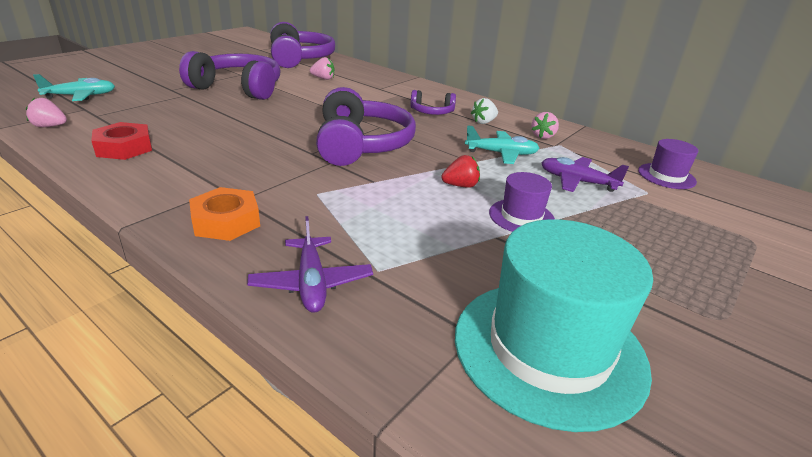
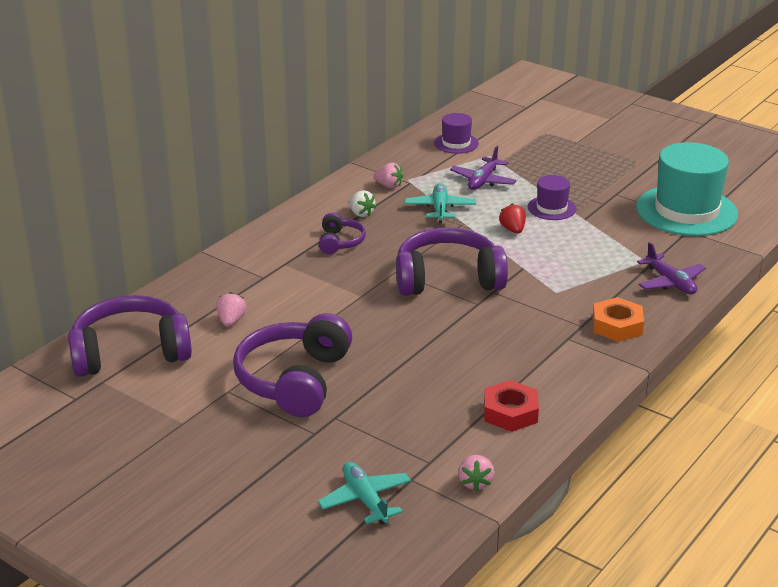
camera: 90 degrees left, 0 degrees up
(311, 283) = (670, 282): purple plane -> purple plane turned 75 degrees clockwise

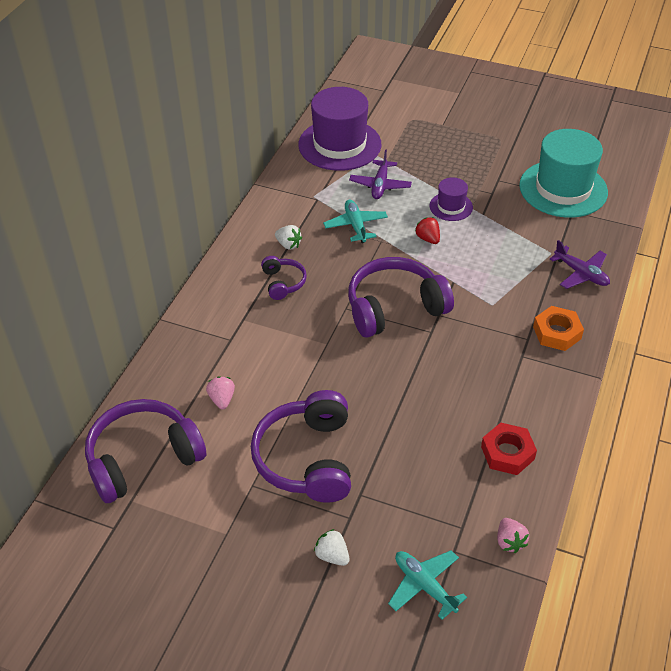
camera: 15 degrees left, 15 degrees up
(281, 459) = (332, 555): none -> white strawberry
(389, 186) = (300, 206): pink strawberry -> none
(456, 143) = (339, 144): purple hat -> purple hat, size x2.05

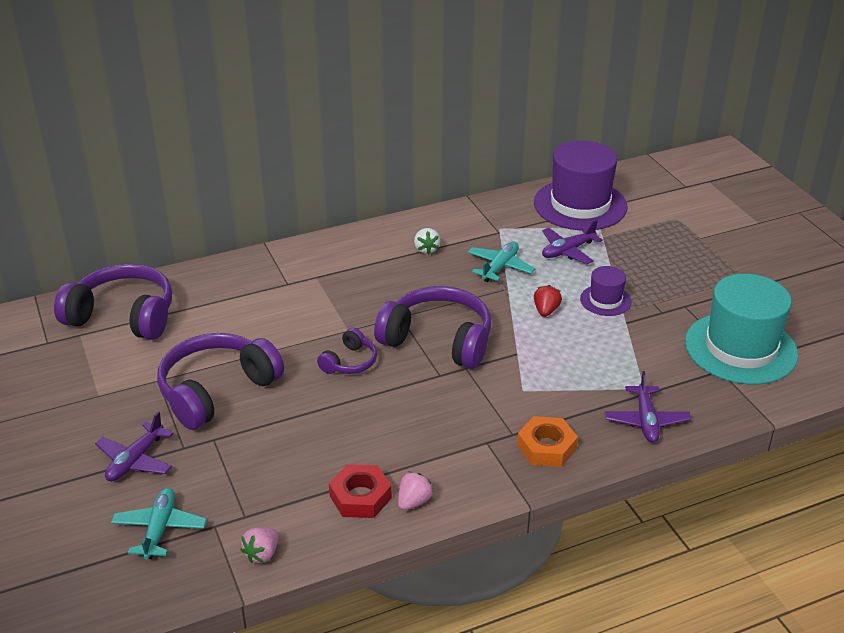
camera: 45 degrees right, 10 degrees down
(222, 399) = (223, 316): pink strawberry -> pink strawberry (414, 501)
(283, 283) = (382, 271): purple headphones -> purple headphones (349, 362)
(332, 555) = (135, 460): white strawberry -> purple plane

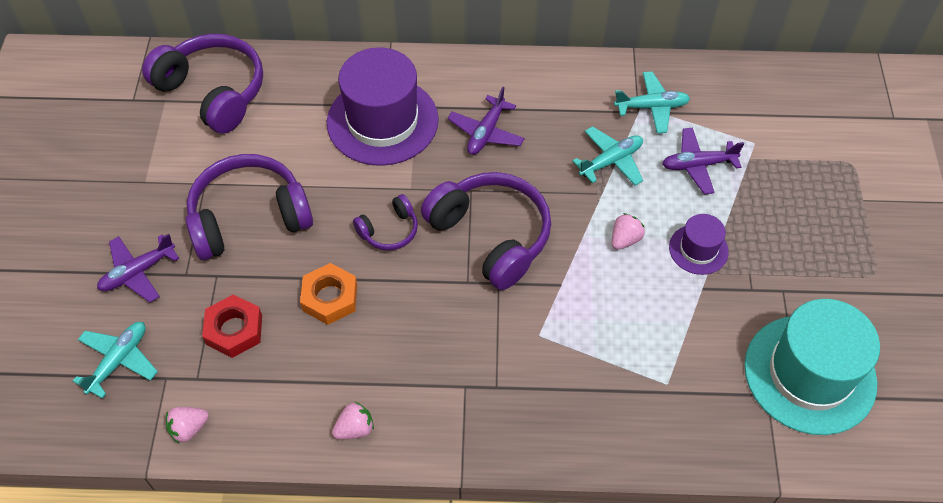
camera: 25 degrees right, 20 degrees up
(360, 497) = (309, 401): red nut -> red nut (234, 330)
(426, 249) = (547, 109): white strawberry -> none
(507, 227) = (651, 107): none -> turquoise plane
(546, 311) = (625, 239): red strawberry -> pink strawberry
(546, 447) = (520, 418): orange nut -> orange nut (330, 298)
(580, 205) = (751, 103): purple hat -> purple hat (382, 121)
(646, 421) = (643, 428): purple plane -> purple plane (486, 132)

